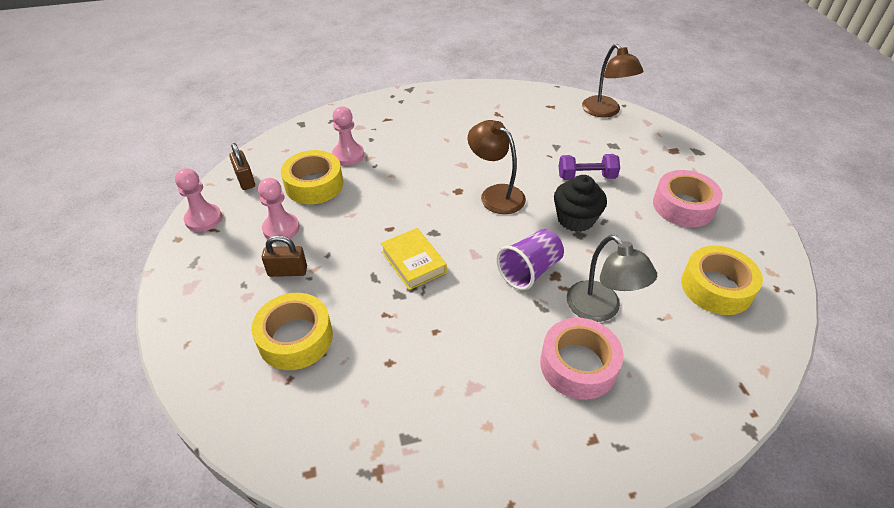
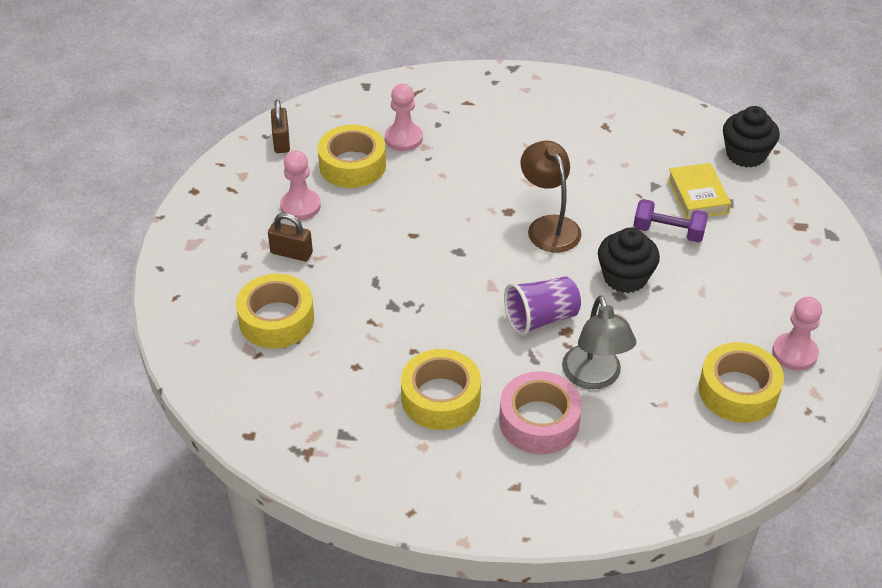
camera: 20 degrees right, 0 degrees up
(203, 219) = (225, 175): pink pawn -> pink pawn (794, 353)
(413, 262) = (422, 277): yellow book -> yellow book (697, 196)
(481, 370) = (440, 398): none -> yellow tape
(605, 111) = (746, 154): brown lamp -> black cupcake
(683, 206) = (763, 295): pink tape -> none

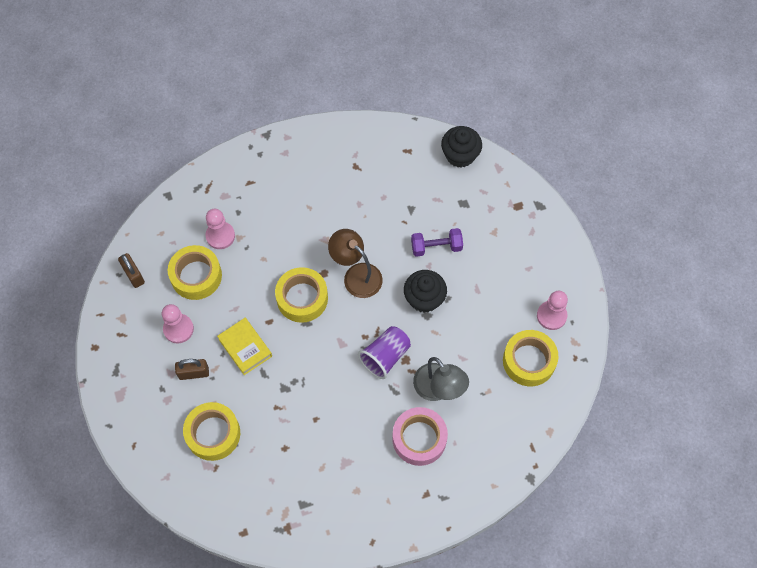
camera: 25 degrees left, 20 degrees up
(440, 398) = (350, 448): yellow tape -> yellow tape (302, 298)
(697, 196) = (442, 206): yellow book -> yellow book (245, 348)

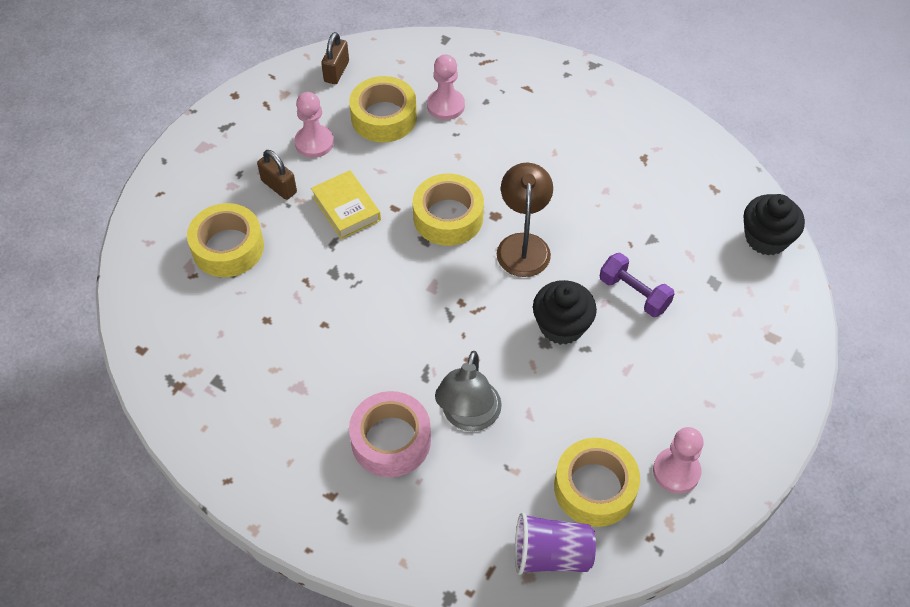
camera: 50 degrees right, 10 degrees down
(245, 348) = (346, 208): yellow book -> yellow book turned 45 degrees counterclockwise
(385, 356) = (456, 337): purple cup -> purple cup (551, 555)

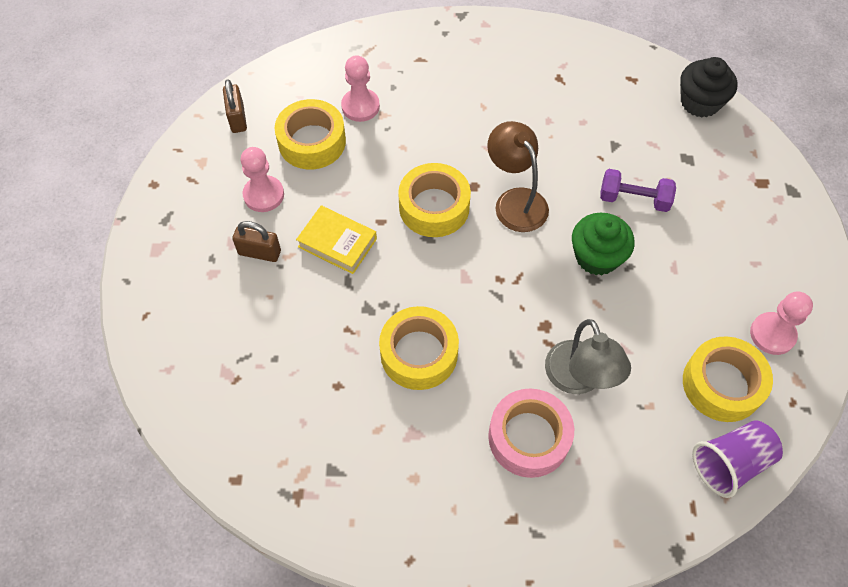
camera: 30 degrees left, 5 degrees up
(228, 247) = (251, 335): yellow tape -> yellow tape (419, 353)
(561, 326) = (597, 257): black cupcake -> green cupcake

